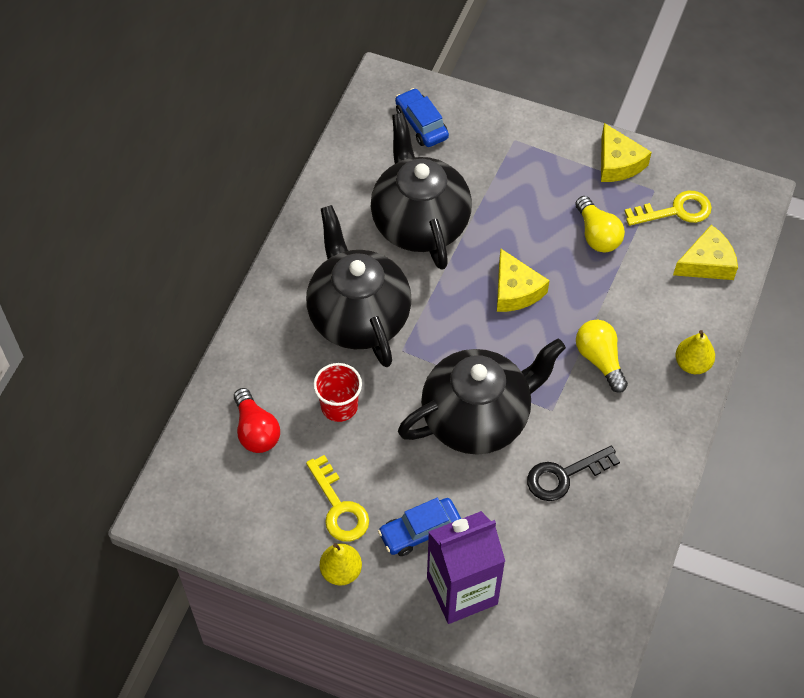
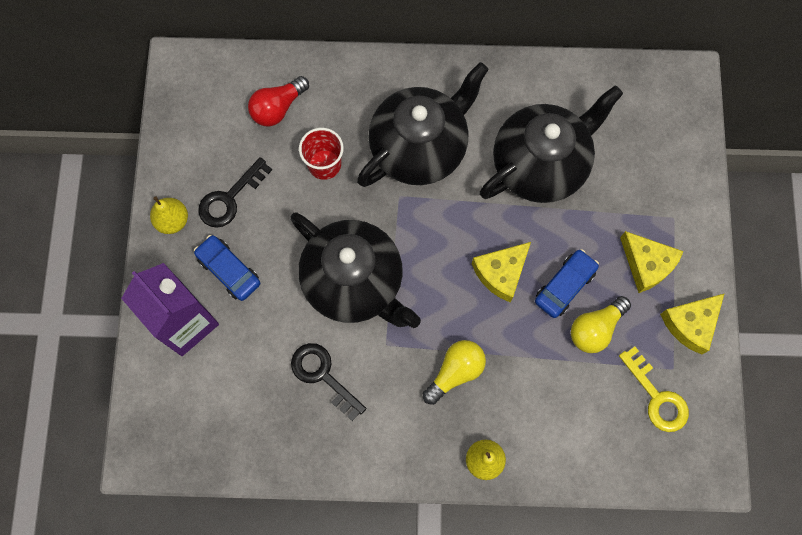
camera: 70 degrees right, 15 degrees up
(339, 507) = (229, 198): yellow key -> black key
(421, 124) = (653, 128): blue car -> blue car (564, 286)
(707, 263) = (606, 444): yellow cheese -> yellow cheese (647, 264)

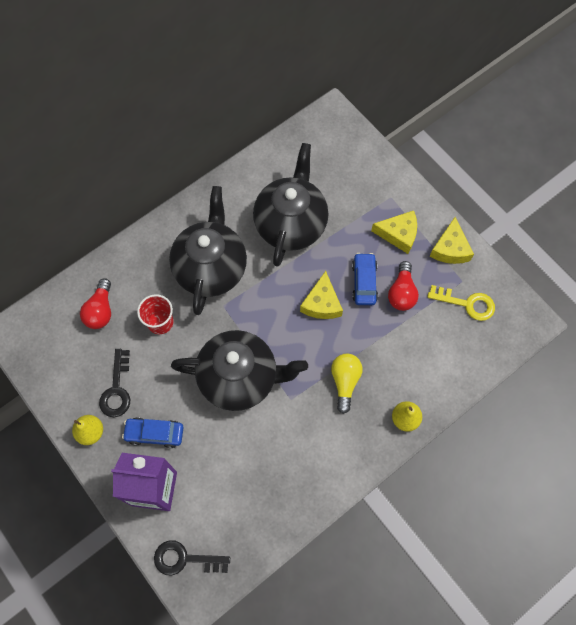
camera: 40 degrees left, 5 degrees down
(323, 375) = (268, 449): black key -> black key (185, 559)
(595, 329) = (401, 293): yellow light bulb -> red light bulb

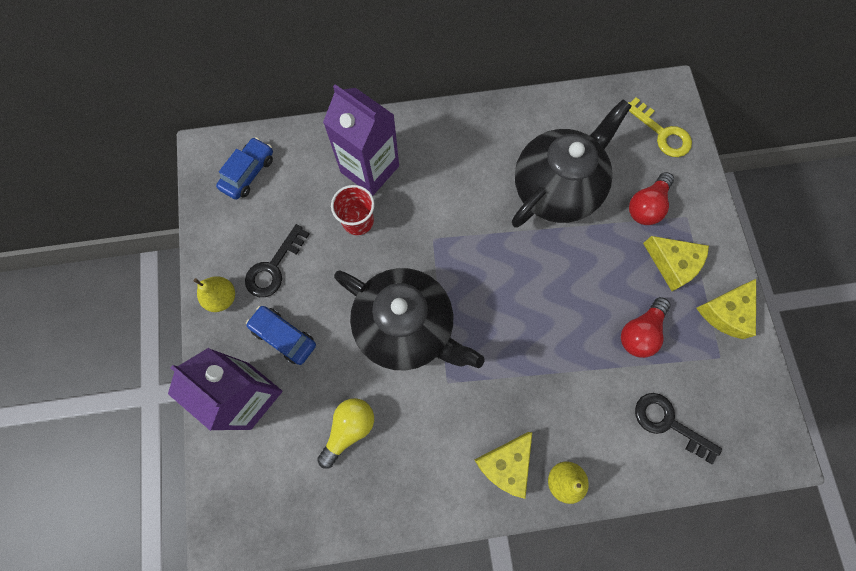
camera: 30 degrees right, 5 degrees up
(100, 310) = (305, 176): red light bulb -> red light bulb (646, 206)
(146, 280) = (370, 169): none -> purple carton
(185, 559) = (235, 492): black key -> black key (668, 423)
(211, 267) = (443, 191): black teapot -> none
(322, 303) = (541, 294): yellow cheese -> yellow cheese (506, 464)
(345, 381) = (518, 397): yellow light bulb -> yellow light bulb (349, 429)
(364, 282) = (602, 296): blue car -> blue car (248, 173)
(467, 303) = (712, 387): yellow key -> yellow key (662, 133)

